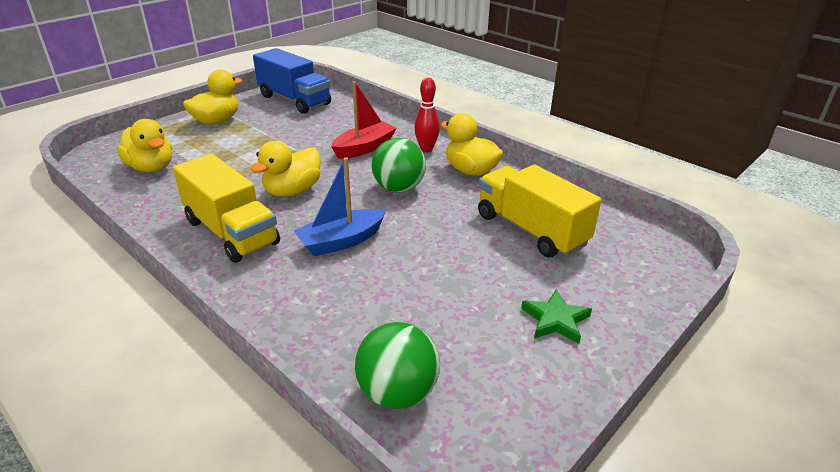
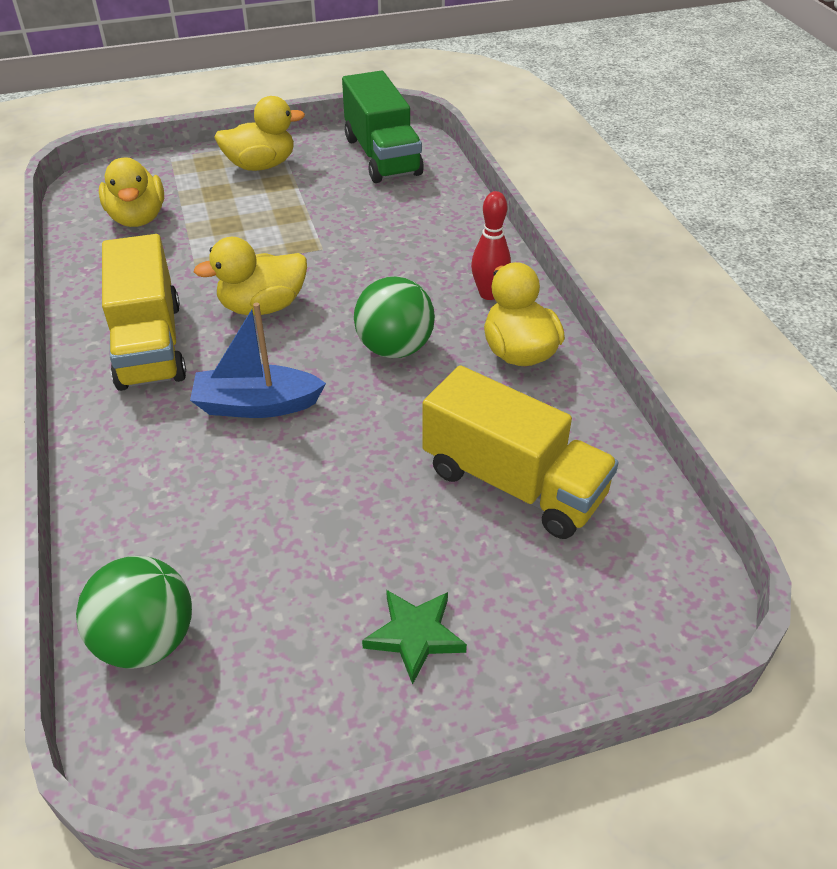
camera: 30 degrees right, 10 degrees up
(294, 100) = (382, 156): blue truck -> green truck
(364, 148) = (406, 266): red boat -> none
(531, 230) = (513, 483): yellow truck -> yellow truck turned 135 degrees clockwise

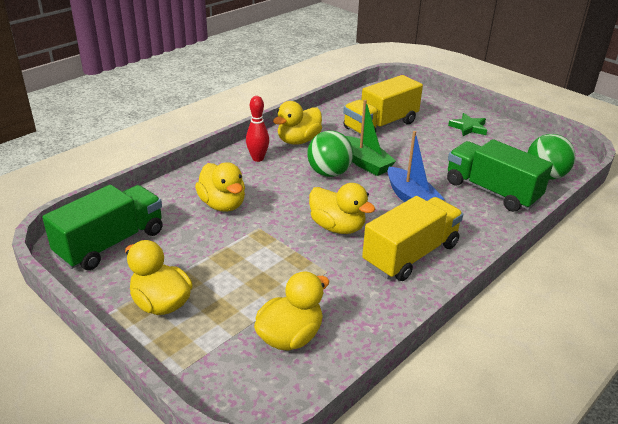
camera: 120 degrees left, 10 degrees down
(183, 516) = (491, 191): none -> green truck
(392, 399) = (365, 163): none -> green boat
(393, 236) = (222, 204): none -> yellow duck
(513, 483) = (380, 125): yellow truck -> yellow truck turned 135 degrees counterclockwise

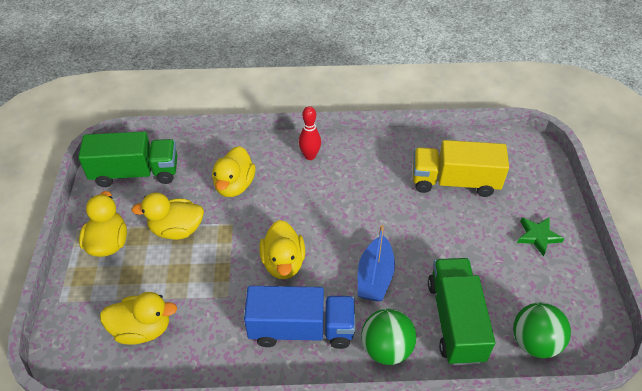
camera: 45 degrees right, 15 degrees up
(298, 141) = (363, 156): yellow duck -> yellow duck (176, 229)
(329, 173) = (344, 206): green ball -> green ball (386, 348)
(365, 163) = (386, 215): green boat -> none
(410, 254) = (301, 329): yellow truck -> blue truck

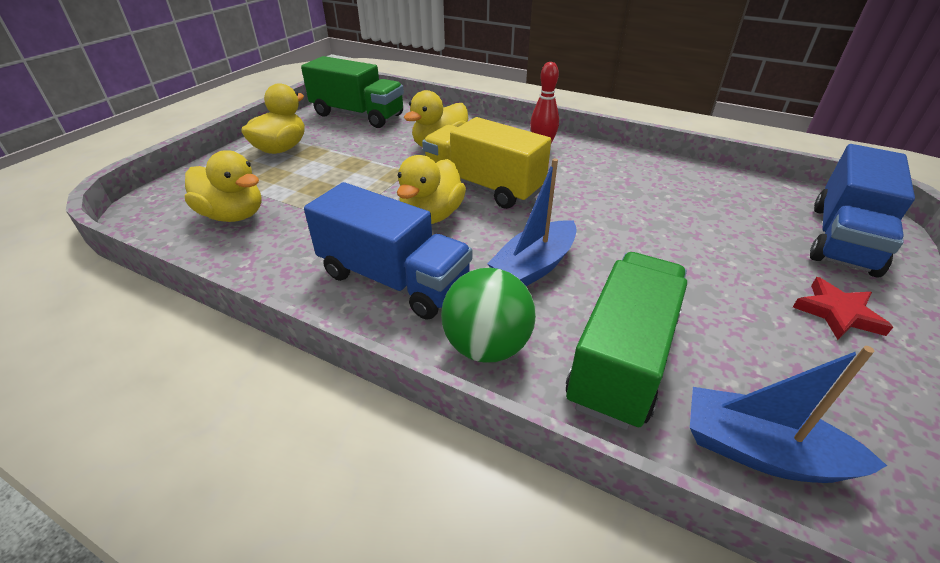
camera: 30 degrees right, 10 degrees down
(176, 229) = (350, 158): yellow duck -> none
(454, 182) = (720, 216): yellow truck -> yellow truck (483, 186)
(523, 173) = (843, 238): none -> blue truck
(534, 342) = (760, 451): green ball -> blue boat
(538, 236) = (837, 313): green star -> red star

